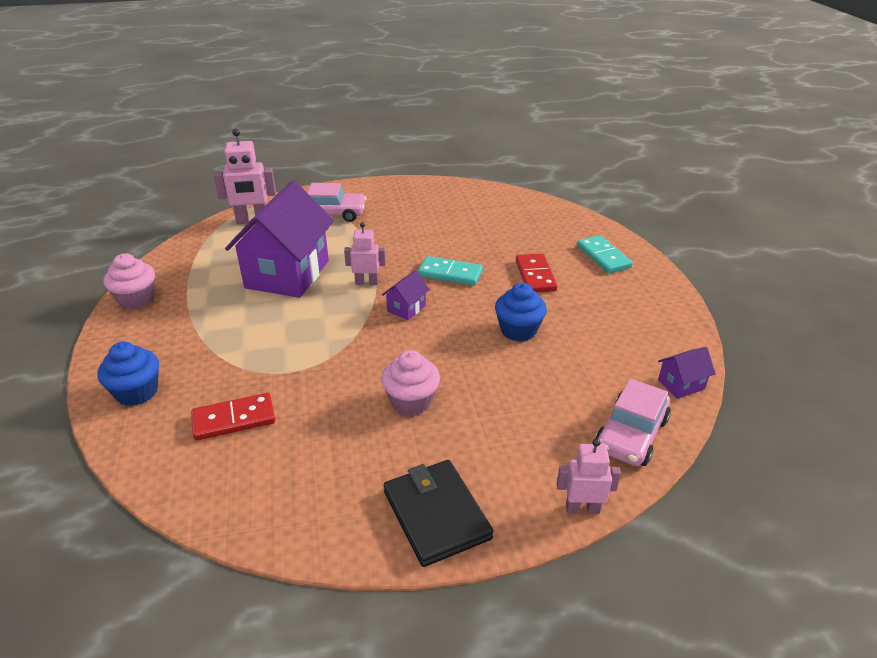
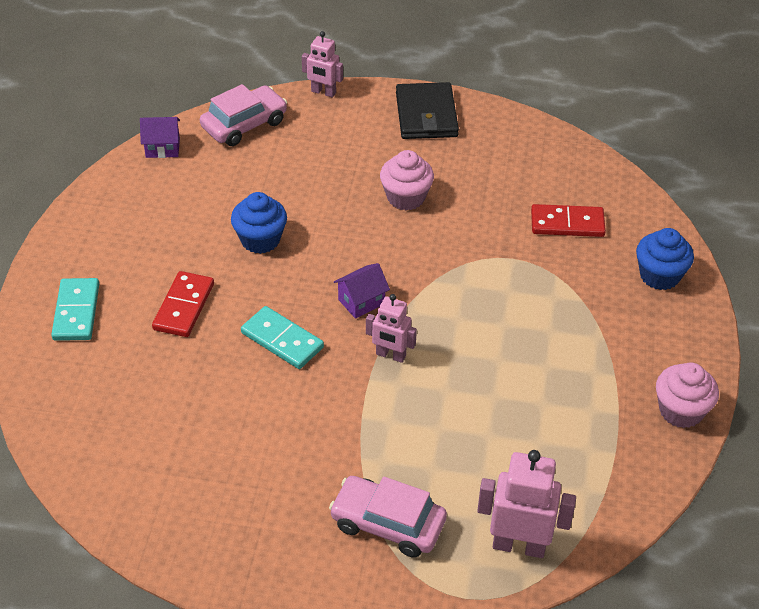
camera: 160 degrees left, 10 degrees up
(287, 274) = (486, 400): purple house -> none

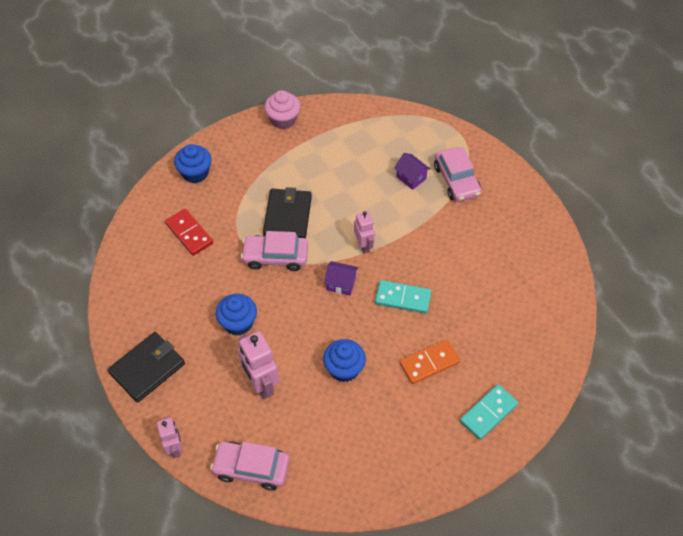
camera: 130 degrees left, 10 degrees up
(162, 148) = (320, 498): purple house -> purple house (411, 178)
(183, 306) = (429, 363): red domino -> orange domino
(282, 340) = (403, 298): turquoise domino -> turquoise domino turned 75 degrees counterclockwise
(406, 197) = (238, 323): pink cupcake -> blue cupcake
(458, 272) = (275, 257): none -> pink car
(507, 316) = (287, 216): none -> black wallet
(519, 545) = (416, 132): pink robot -> pink robot (261, 384)

